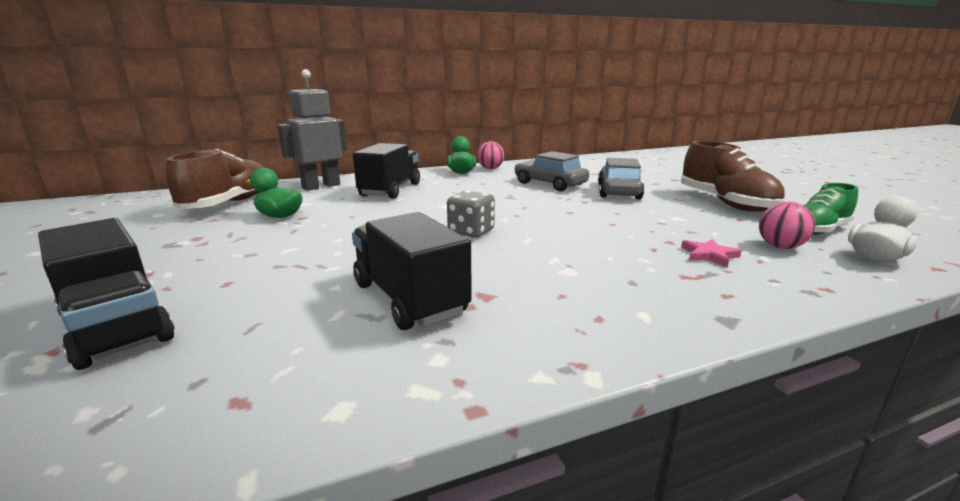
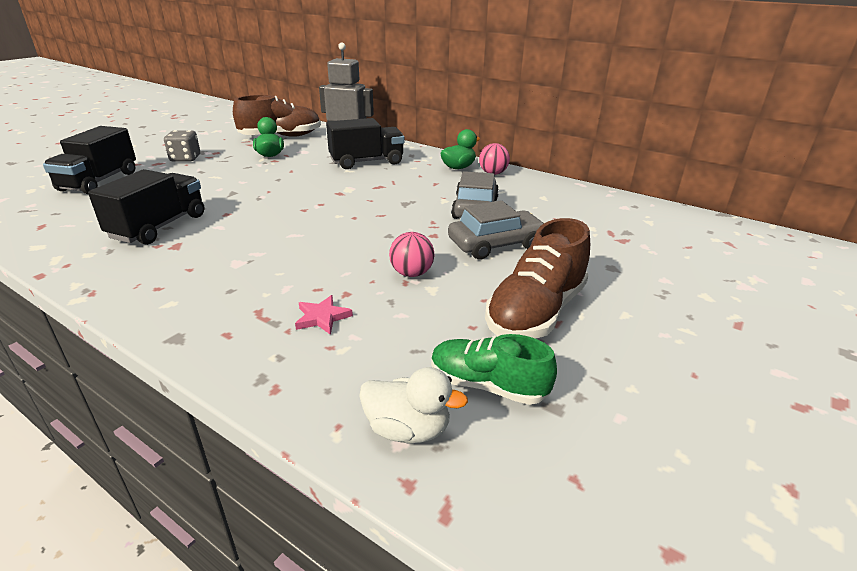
camera: 55 degrees right, 10 degrees up
(471, 232) = (293, 212): grey dice -> grey dice (185, 158)
(780, 247) = (387, 358): pink ball -> pink ball (411, 273)

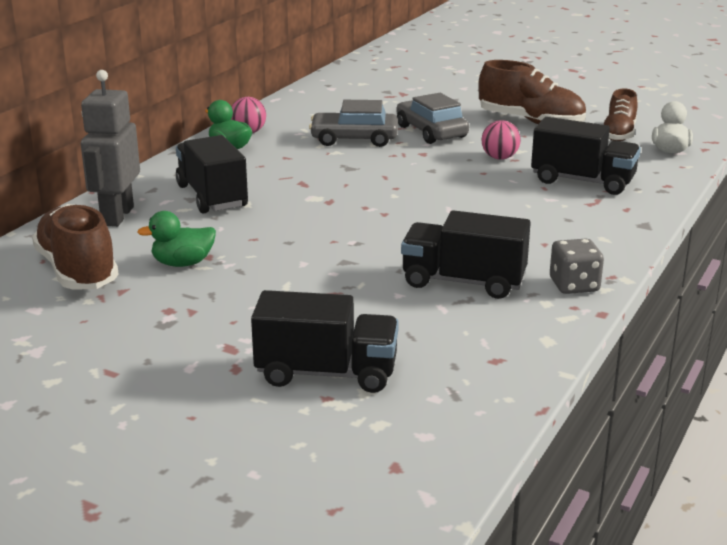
camera: 95 degrees left, 5 degrees down
(185, 158) = (204, 329): grey dice -> grey dice (574, 285)
(322, 317) = (582, 181): pink star -> black truck
(487, 385) = (618, 134): green shoe -> brown shoe

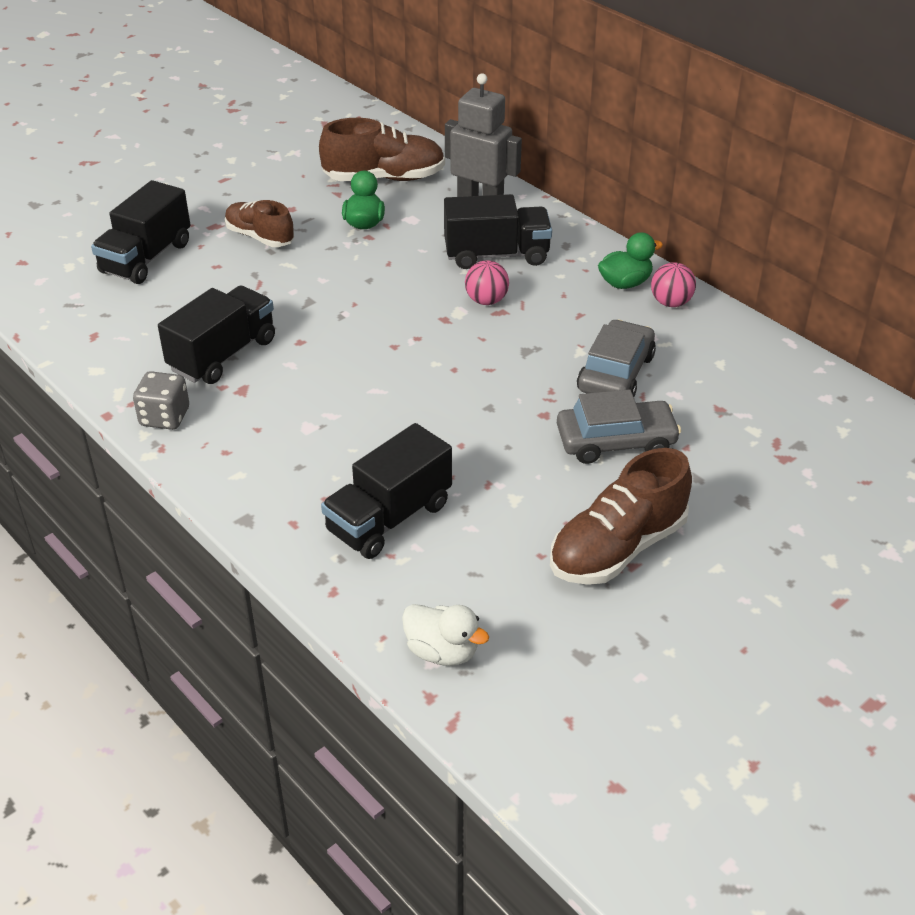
camera: 110 degrees right, 15 degrees up
(499, 158) = (499, 473): pink ball -> pink ball (486, 301)
(618, 134) = (529, 623): brown shoe -> brown shoe (260, 237)

